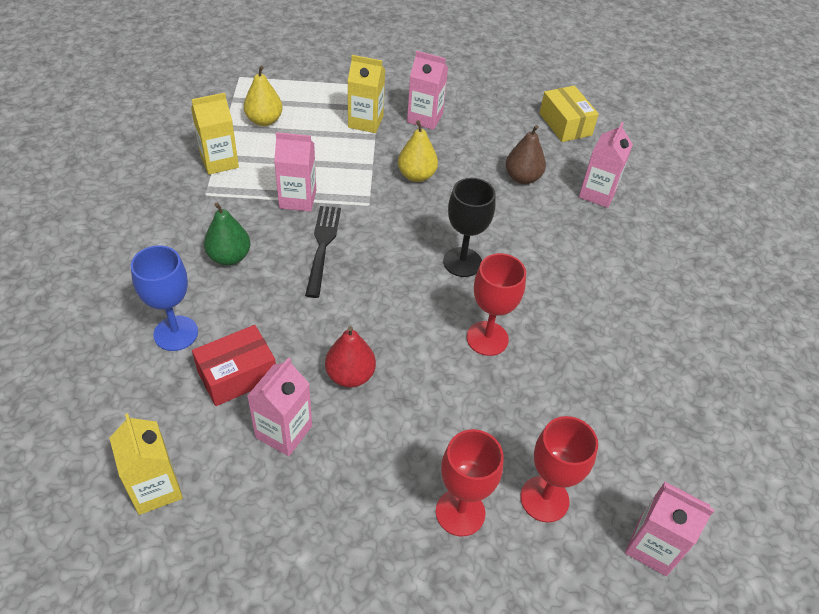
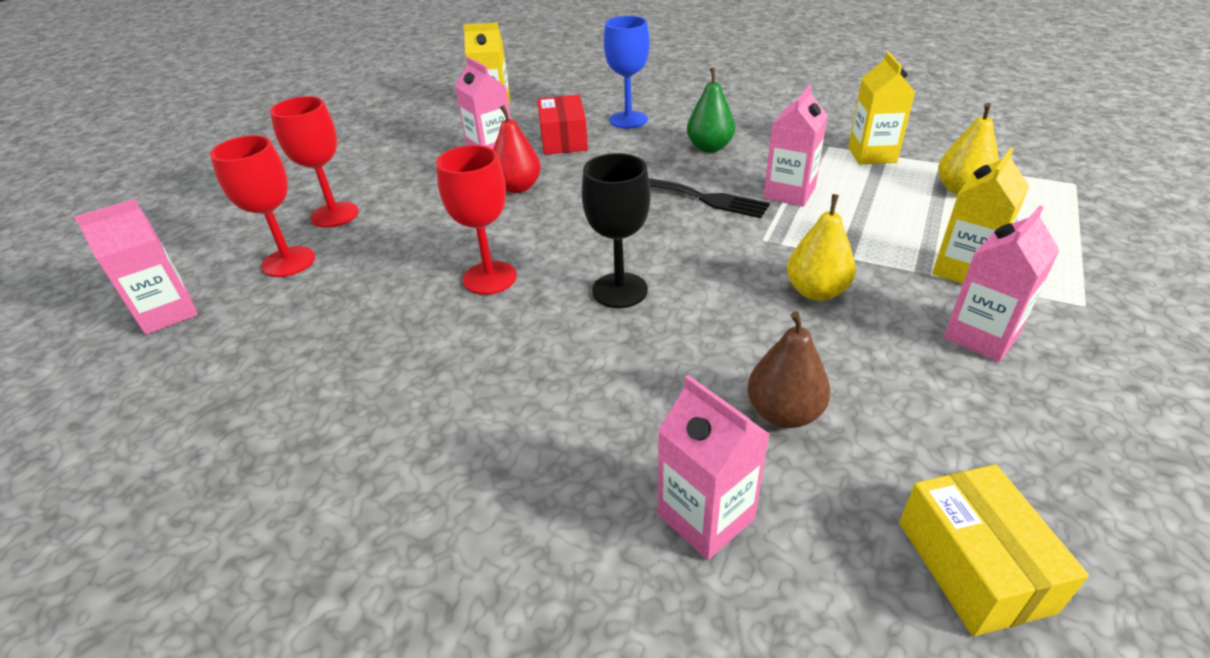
camera: 120 degrees right, 10 degrees down
(565, 124) = (974, 565): yellow box -> yellow box turned 75 degrees clockwise

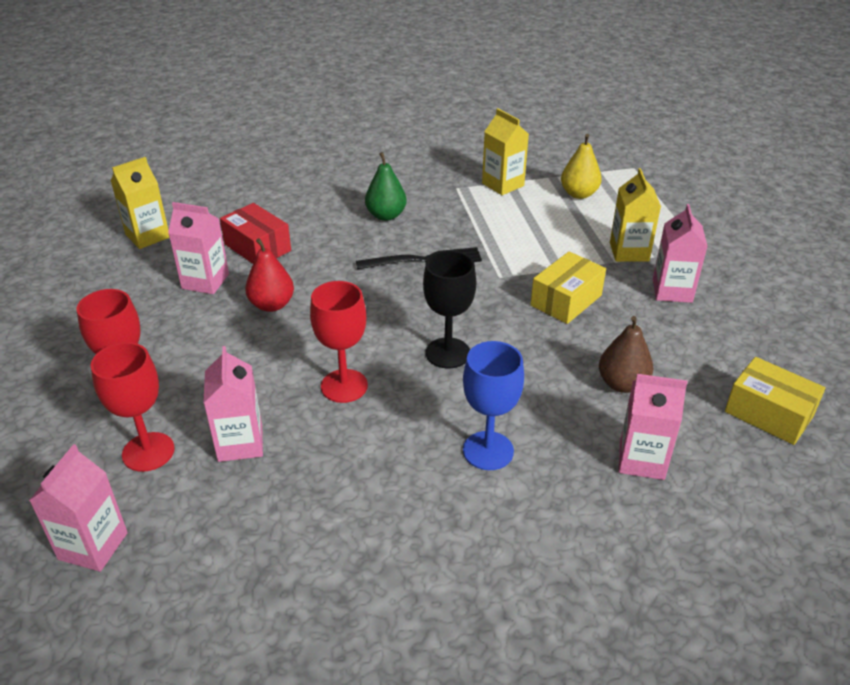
camera: 40 degrees left, 0 degrees up
(628, 120) = (292, 210): blue goblet -> blue goblet (488, 451)
(789, 193) = (480, 234): pink carton -> pink carton (240, 443)
(816, 291) = (566, 300): yellow pear -> yellow box

